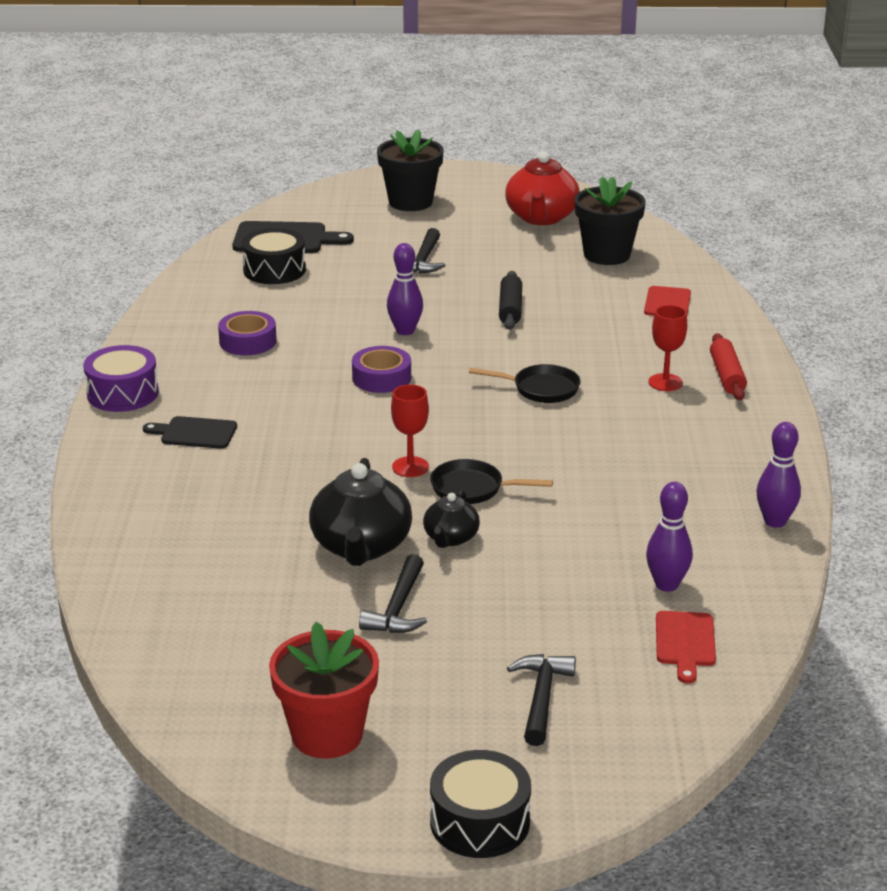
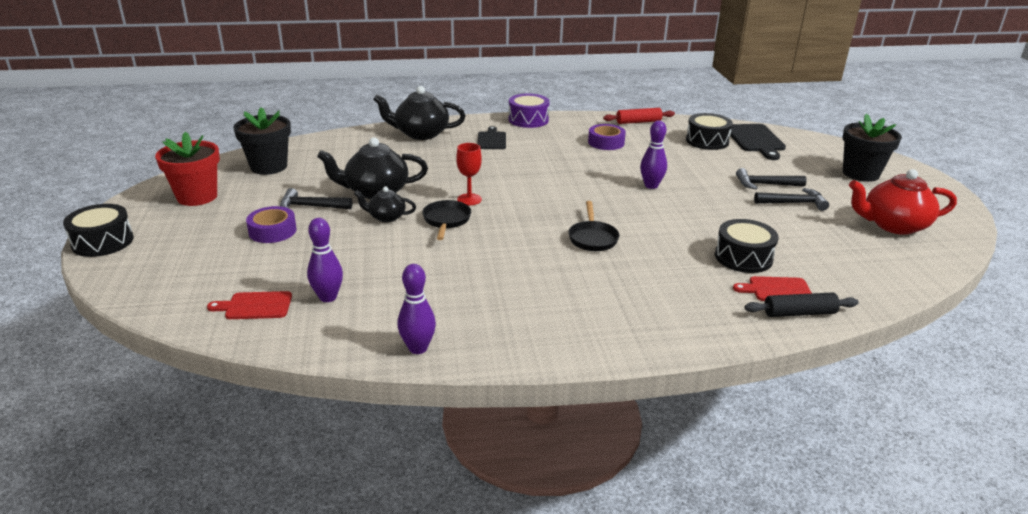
camera: 80 degrees right, 0 degrees up
(136, 498) = (421, 134): none -> black teapot
(381, 378) = (580, 183): purple tape -> purple tape (272, 231)
(510, 309) = (713, 220): black rolling pin -> black rolling pin (799, 313)
(541, 698) = (209, 255): black hammer -> black hammer (794, 203)
(599, 308) = (743, 257): none -> black drum
(607, 255) = (851, 257): black flower pot -> black flower pot (269, 167)
(665, 382) = (631, 291): red goblet -> none
(726, 376) = (660, 323): red rolling pin -> red rolling pin (638, 122)

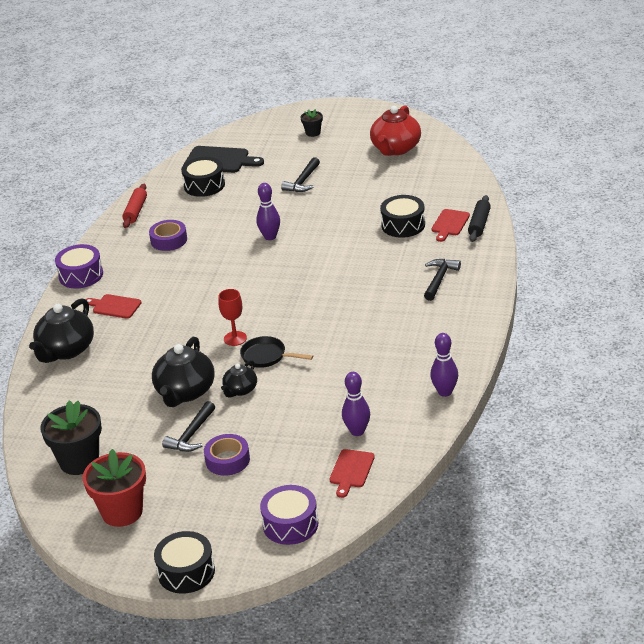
camera: 65 degrees left, 5 degrees up
(164, 284) = (290, 524): none -> purple drum
(491, 140) = (114, 306): black cutting board -> red cutting board
(592, 238) = (339, 286): black pan -> none
(794, 203) = (340, 178): black hammer -> black hammer (439, 279)
(860, 174) = (313, 133): black flower pot -> black flower pot, size x0.50

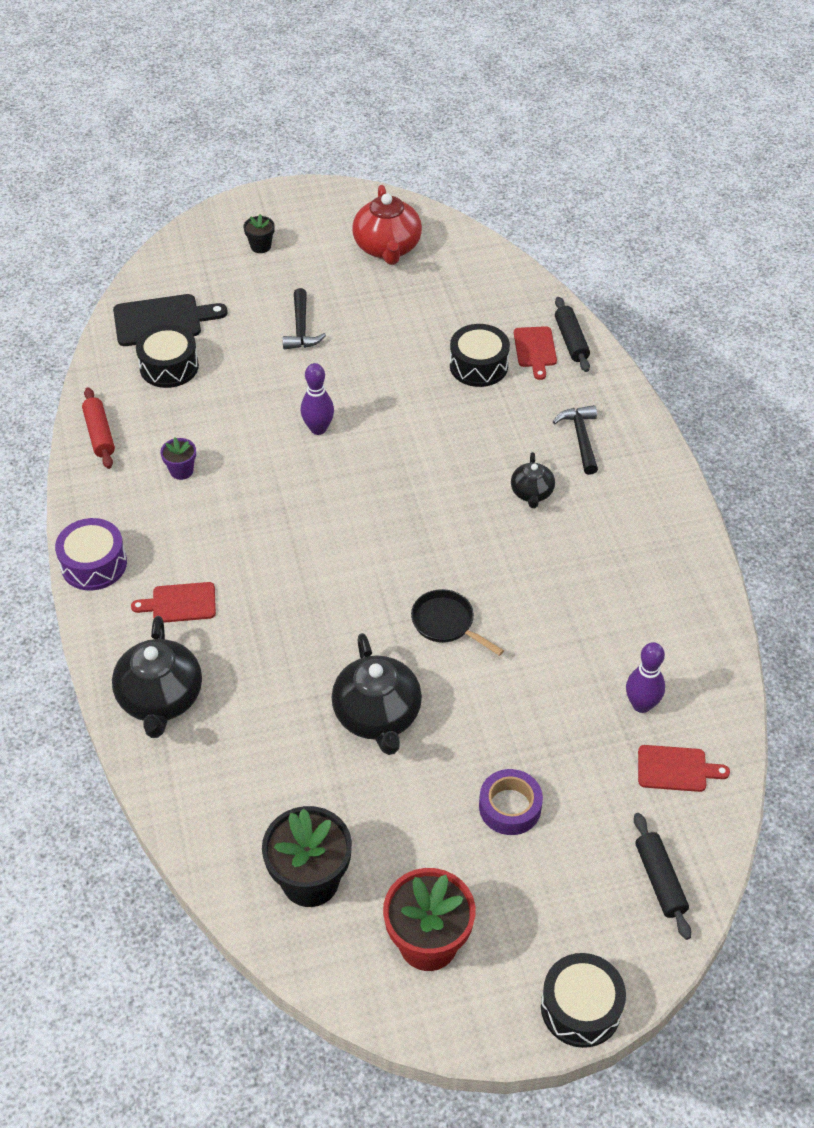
camera: 30 degrees left, 15 degrees up
(169, 240) = (181, 471): purple tape -> purple flower pot
(191, 435) = (434, 782): black hammer -> none
(235, 338) = (384, 607): red goblet -> none
(240, 390) = (449, 688): black teapot -> black teapot (531, 493)
(266, 356) = (446, 623): black pan -> black pan turned 45 degrees clockwise
(290, 524) = (659, 880): purple drum -> black rolling pin
(351, 471) = (676, 769): red cutting board -> red cutting board turned 75 degrees counterclockwise
(445, 392) = (704, 609): purple bowling pin -> none

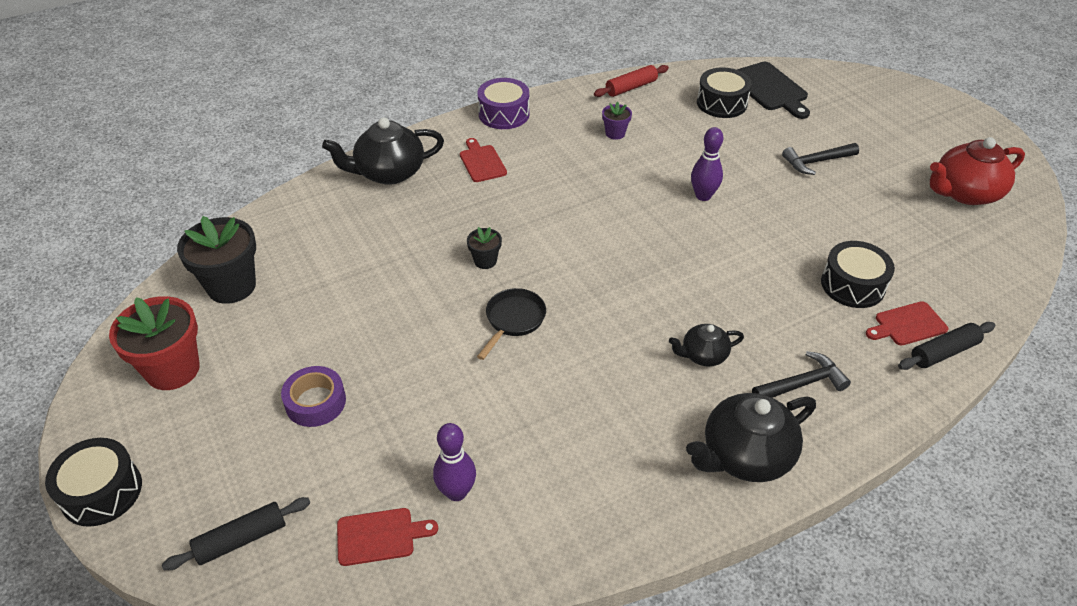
camera: 75 degrees right, 5 degrees down
(260, 246) = (898, 119): black flower pot -> black flower pot (485, 261)
(377, 715) = (399, 294): black teapot -> black teapot (745, 455)
(676, 769) = (380, 536): red cutting board -> red cutting board turned 90 degrees counterclockwise

